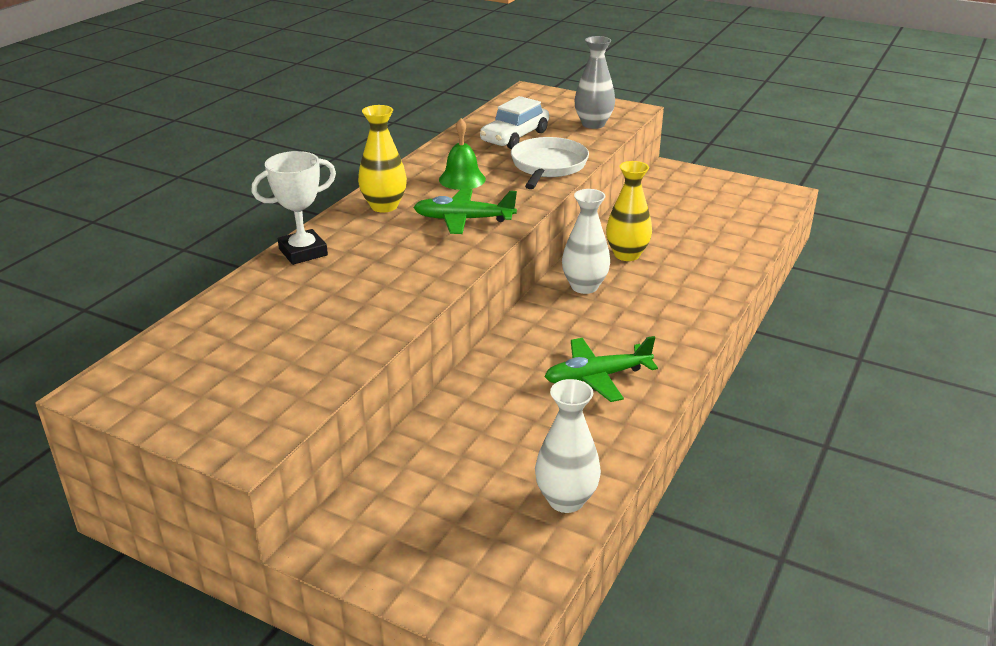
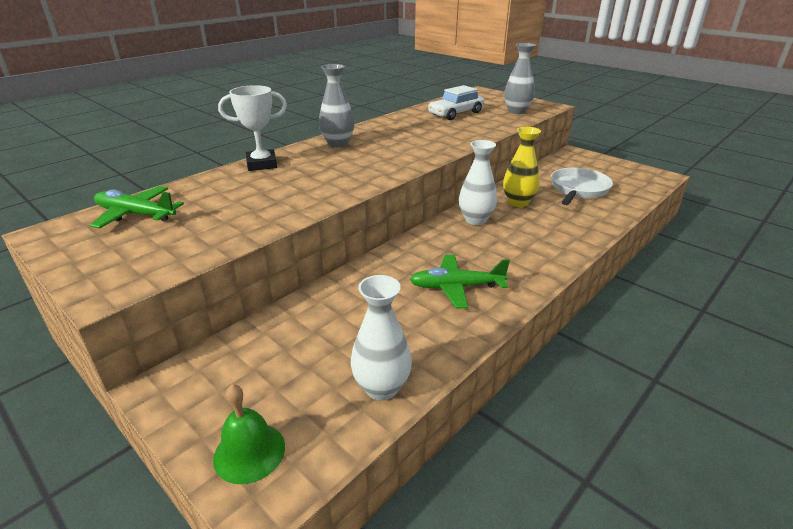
camera: 15 degrees right, 0 degrees up
(384, 206) = (338, 143): yellow vase -> grey vase
(462, 179) = (403, 133): green bell -> green bell (249, 452)
(463, 219) = (388, 157): green plane -> green plane (135, 214)
(548, 166) = (470, 132): white pan -> white pan (578, 189)

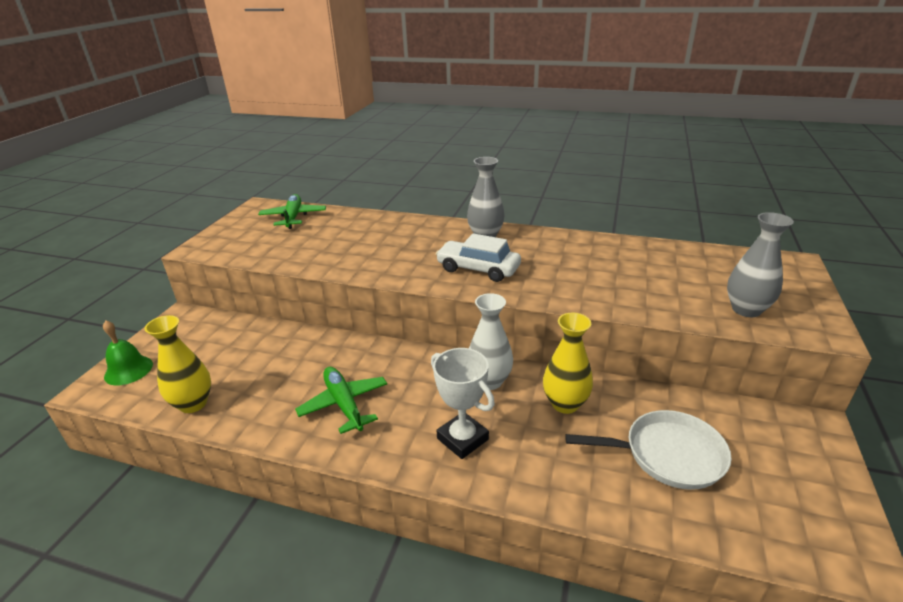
camera: 65 degrees right, 0 degrees up
(262, 164) = (407, 223): white trophy -> white trophy (462, 439)
(381, 387) = (193, 404): white vase -> yellow vase
(455, 114) = (664, 269): white car -> white car (478, 269)

